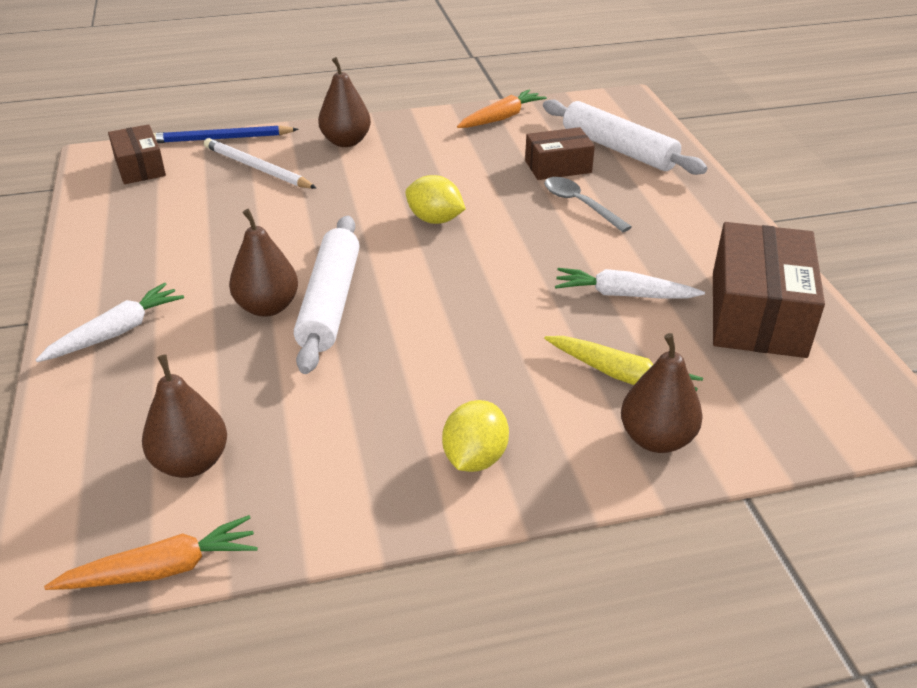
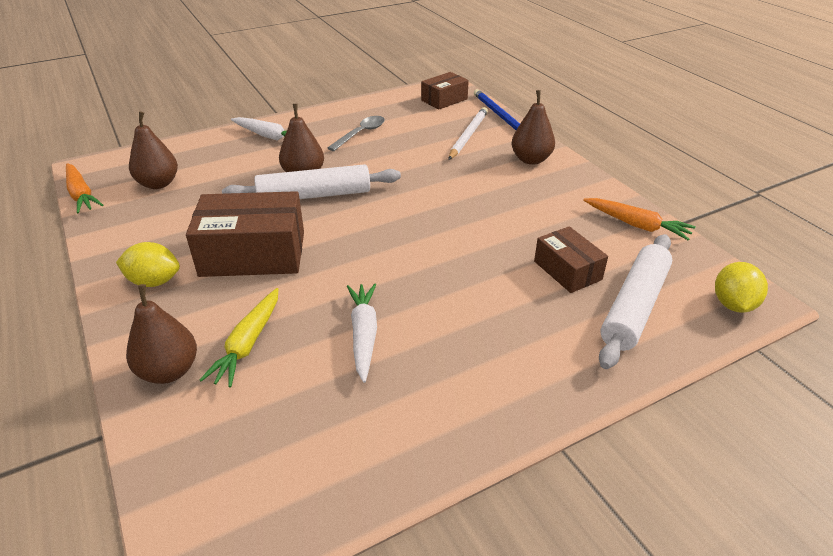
camera: 75 degrees right, 0 degrees up
(435, 220) = (437, 218): yellow lemon -> yellow lemon (733, 304)
(579, 204) = (504, 292): grey spoon -> grey spoon (361, 134)
(757, 313) = (358, 435): brown box -> brown box (253, 253)

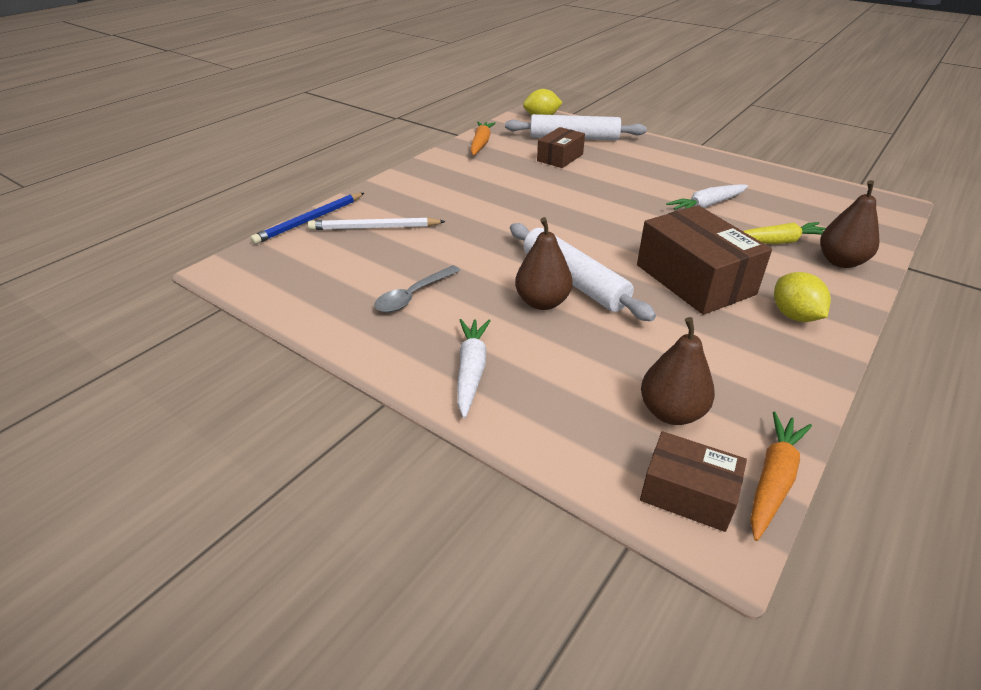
camera: 115 degrees left, 0 degrees up
(361, 134) = (413, 296): grey spoon -> grey spoon turned 60 degrees counterclockwise
(444, 100) = (277, 263): brown box -> brown box (688, 493)
(531, 160) = (407, 190): brown pear -> none

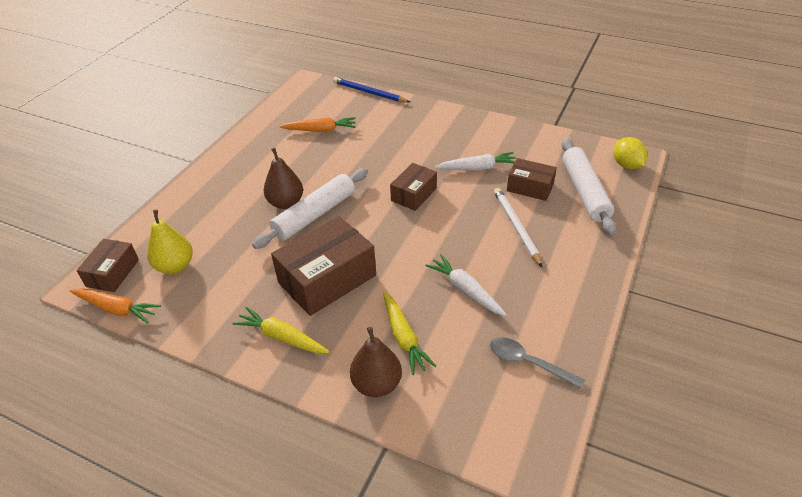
camera: 80 degrees right, 5 degrees up
(374, 228) = (367, 118): white pencil -> white pencil (516, 227)
(413, 296) = (287, 150): grey spoon -> grey spoon (528, 362)
(471, 371) = (215, 184): white carrot -> white carrot (477, 168)
(481, 144) = (535, 139): orange carrot -> orange carrot (320, 130)
(552, 214) = (414, 194): none -> brown box
(671, 412) = (175, 266): brown pear -> yellow pear
(794, 316) = (282, 337): yellow lemon -> yellow carrot

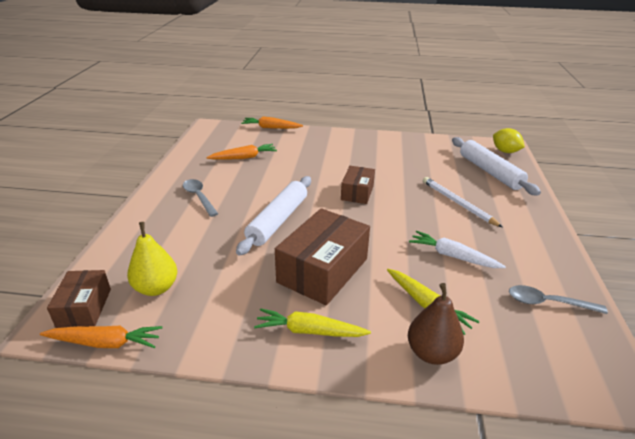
camera: 20 degrees left, 10 degrees down
(254, 174) = (199, 197): none -> grey spoon
(286, 203) = (244, 215): brown pear -> none
(369, 93) = (271, 128): blue pencil -> orange carrot
(477, 168) = (396, 167): white carrot -> none
(530, 187) = (447, 175): brown box -> none

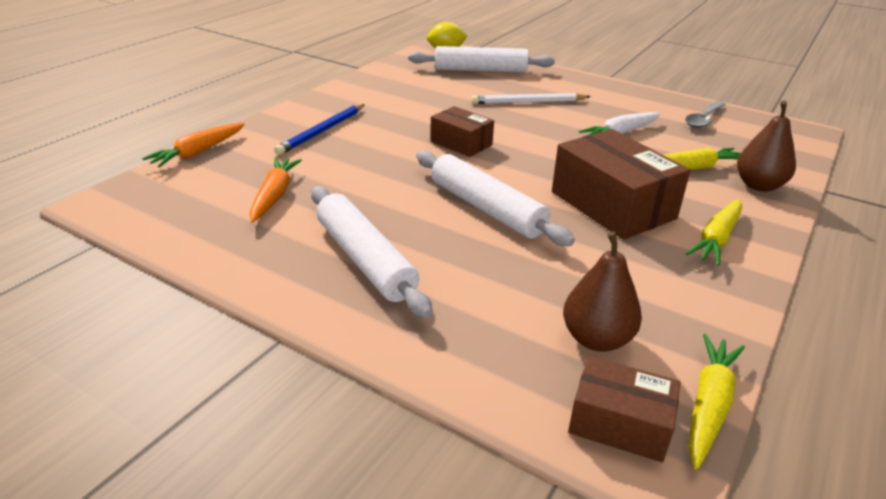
camera: 65 degrees left, 0 degrees up
(105, 343) = (709, 405): orange carrot -> yellow carrot
(156, 288) = (596, 339): yellow pear -> brown pear
(199, 197) = (365, 259): grey spoon -> white rolling pin
(325, 148) = (322, 131): none -> blue pencil

